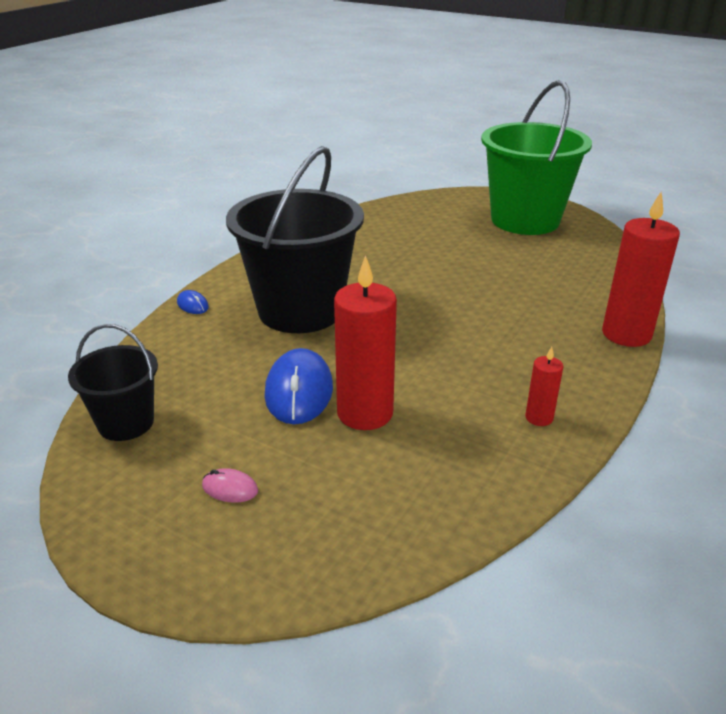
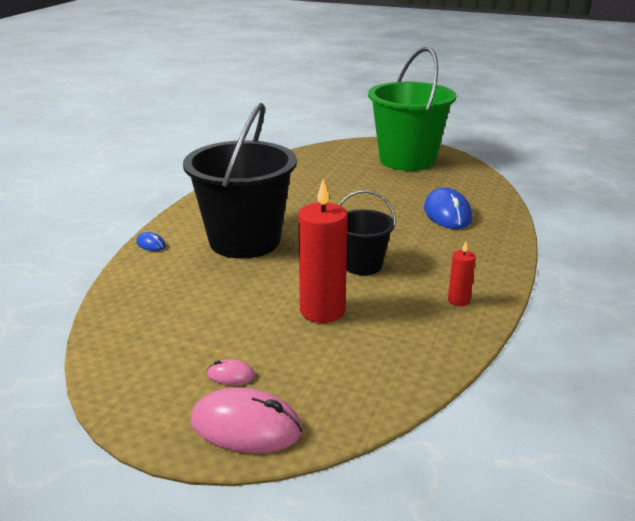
camera: 10 degrees left, 5 degrees down
(126, 423) = (125, 337): black bucket -> black bucket (362, 265)
(226, 562) = (246, 426): none -> pink mouse
(299, 391) = (263, 300): blue mouse -> blue mouse (447, 213)
(626, 334) = (508, 236): red candle -> none

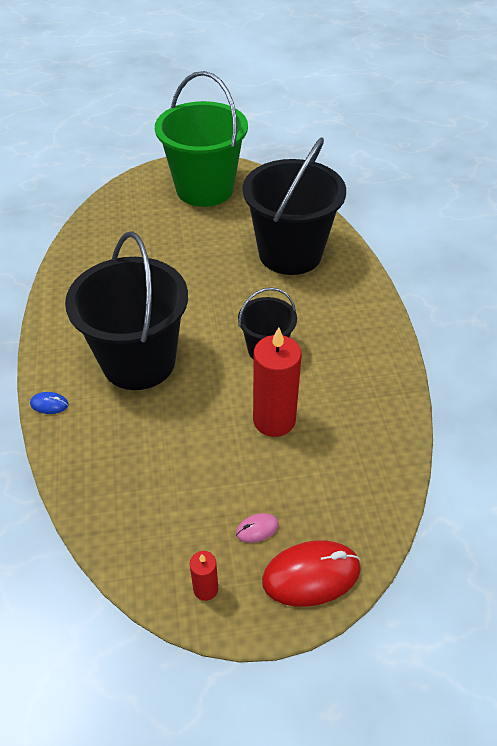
camera: 30 degrees left, 20 degrees up
(246, 426) = (311, 575): pink mouse -> red mouse
(447, 213) = (290, 254): blue mouse -> black bucket
(458, 300) = (369, 360): red candle -> red candle (205, 589)

